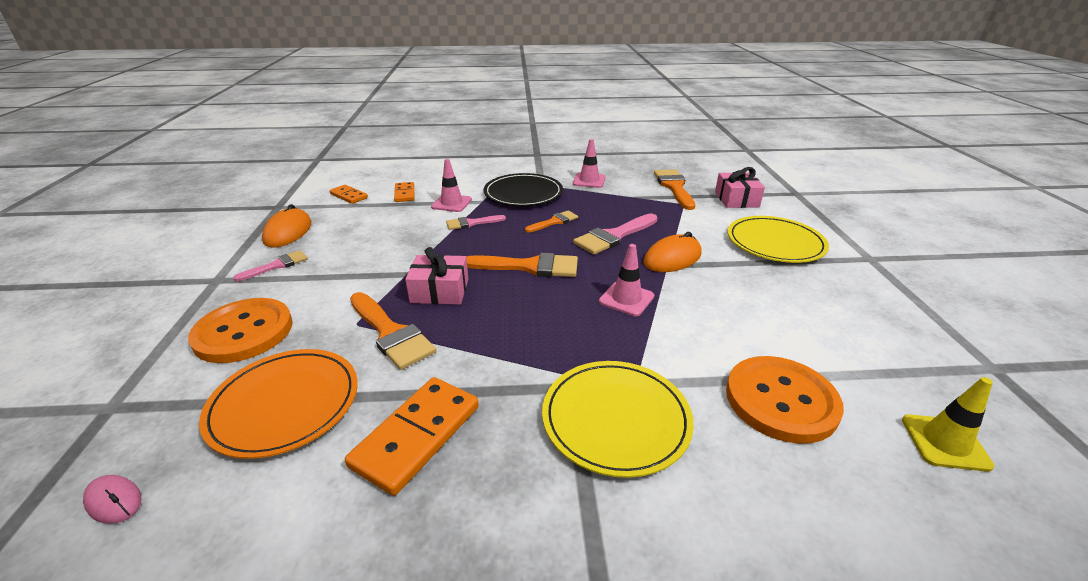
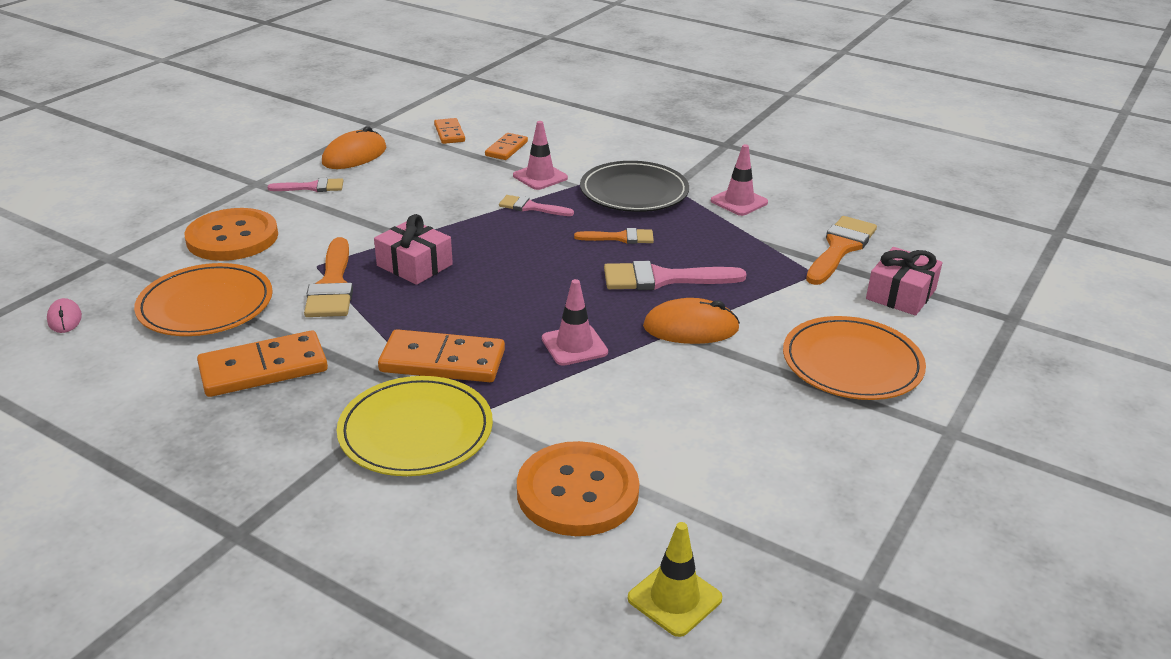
camera: 35 degrees right, 0 degrees up
(530, 267) = (526, 275): orange brush -> none
(558, 352) = (442, 361): none -> orange domino
(775, 243) = (852, 363): yellow plate -> orange plate

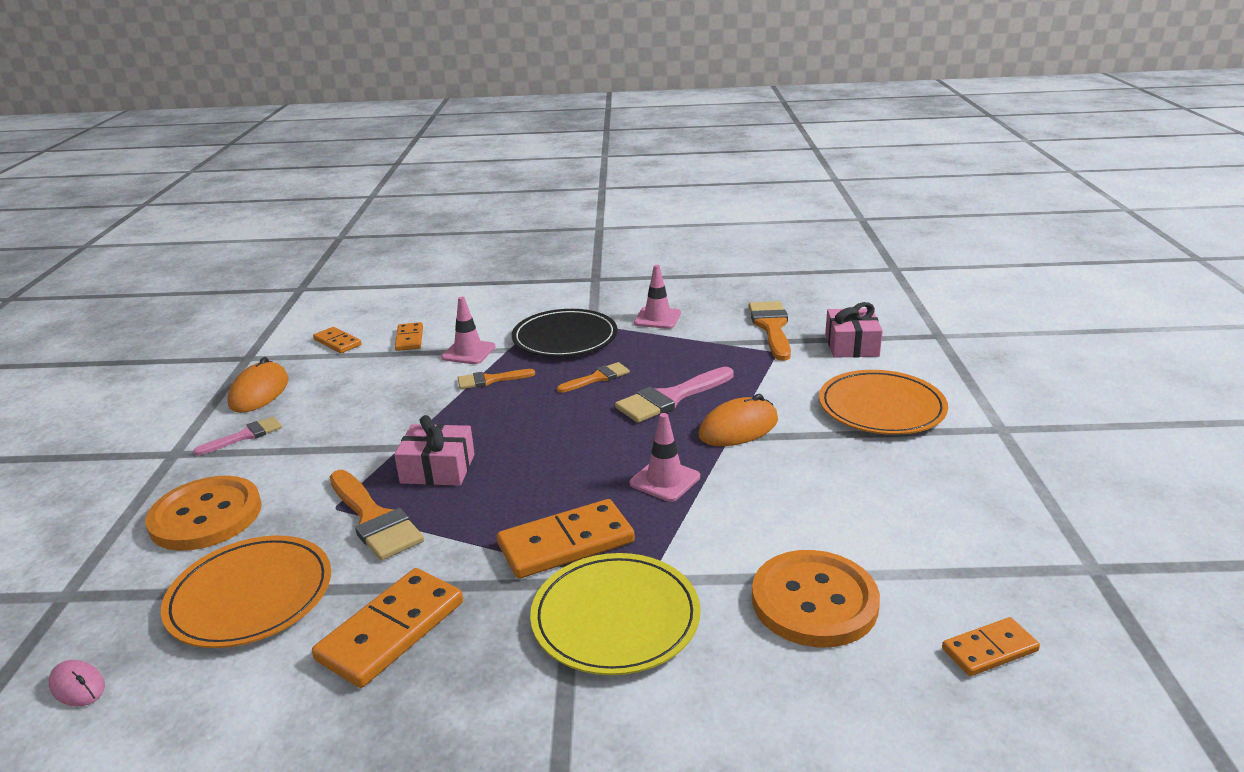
camera: 30 degrees left, 5 degrees down
(531, 207) = (490, 380): pink brush -> orange brush
(674, 598) = (989, 649): yellow traffic cone -> orange domino

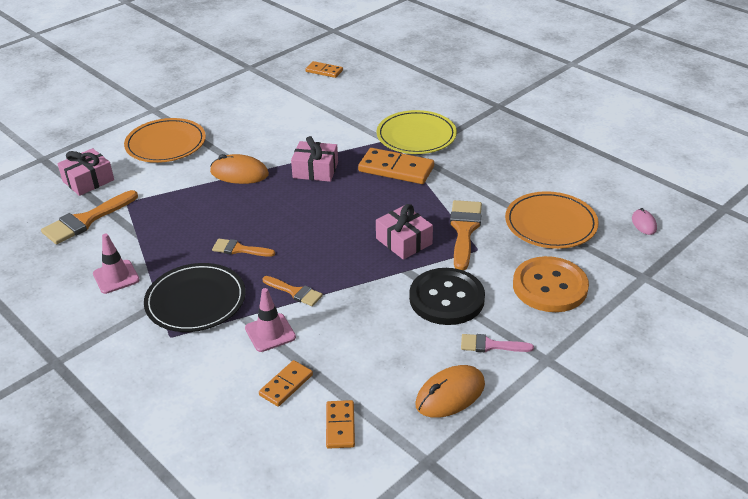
camera: 135 degrees left, 10 degrees up
(327, 446) = (446, 298): none -> black button
(391, 631) = (501, 176): orange domino -> none
(665, 480) = (315, 170): pink traffic cone -> pink gift
(670, 398) = (232, 209): pink brush -> none
(814, 601) = (346, 105): orange button -> none

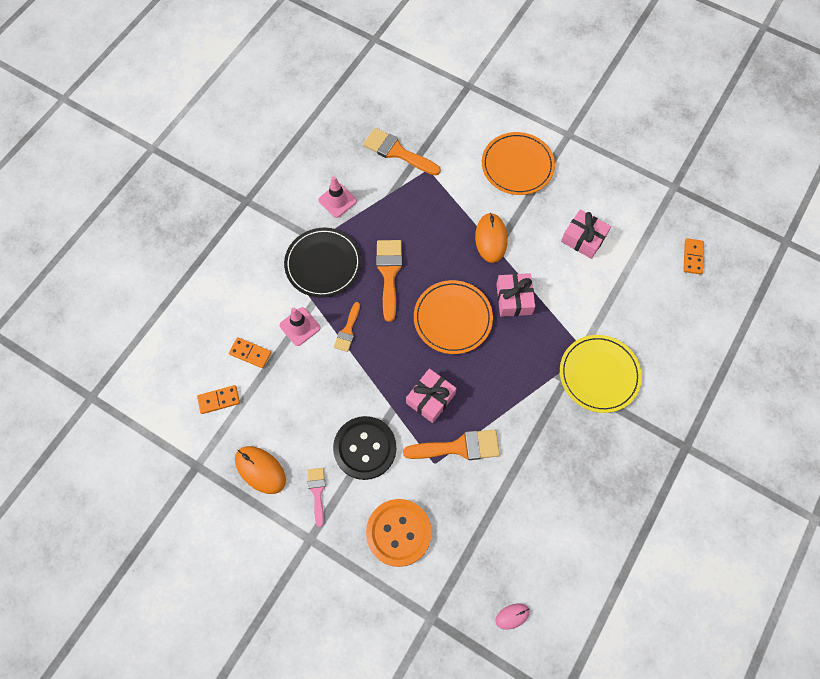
camera: 75 degrees right, 30 degrees up
(88, 180) = (448, 131): pink gift -> pink gift (583, 238)
(239, 249) = (389, 273): orange brush -> orange brush, size x1.69
(396, 169) = (536, 368): orange domino -> none
(550, 223) = (489, 524): orange plate -> orange plate (453, 318)

